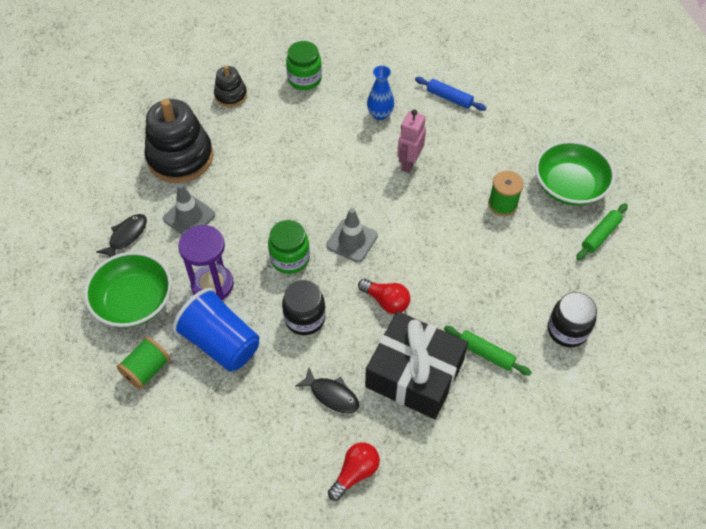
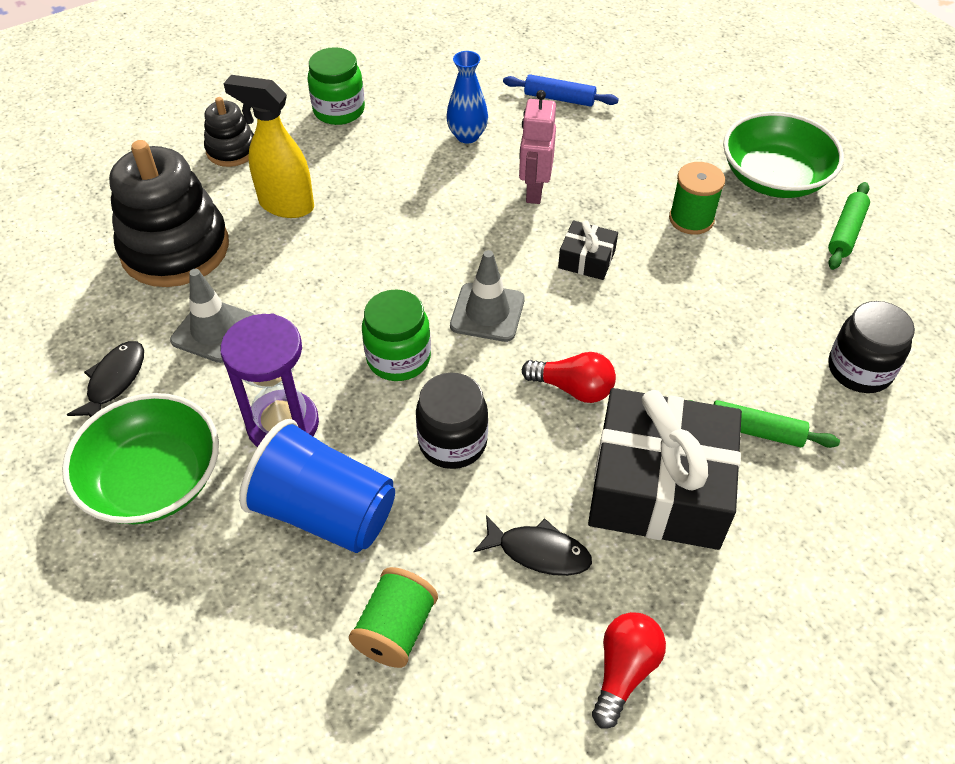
camera: 15 degrees left, 5 degrees down
(147, 370) = (207, 587): green spool -> green spool (396, 629)
(253, 141) = (285, 205): none -> yellow spray bottle
(425, 218) = (586, 259): none -> black gift

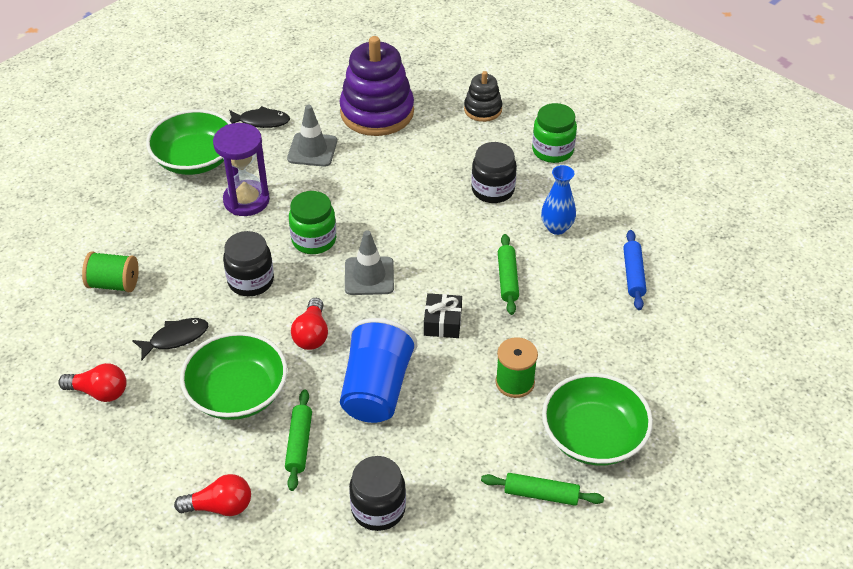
camera: 75 degrees right, 5 degrees down
(175, 248) = (377, 112): black stacking toy -> purple stacking toy
(285, 205) = (437, 150): yellow spray bottle -> none
(325, 512) = (186, 235): blue cup -> blue cup (376, 390)
(382, 172) = (493, 190): none -> black jar
(534, 191) = (507, 279): pink robot -> green rolling pin
(538, 552) = (175, 338): black fish -> black fish turned 120 degrees counterclockwise
(659, 487) = (237, 393): black gift -> green bowl
(849, 533) = (220, 507): none -> red light bulb

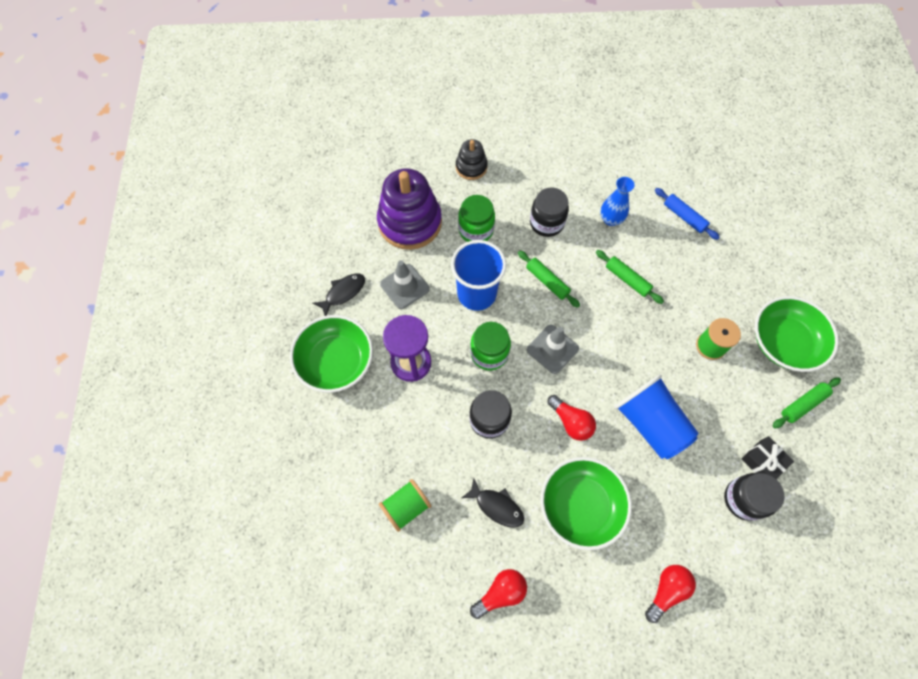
camera: 45 degrees left, 20 degrees up
(175, 338) = (496, 506): black fish -> black fish turned 105 degrees clockwise
(299, 444) = (655, 503): green rolling pin -> green rolling pin (547, 281)
(361, 195) = (476, 294): none -> blue cup
(442, 322) = (629, 342): black gift -> black gift (763, 461)
(552, 150) = (545, 165): green jar -> green jar (476, 230)

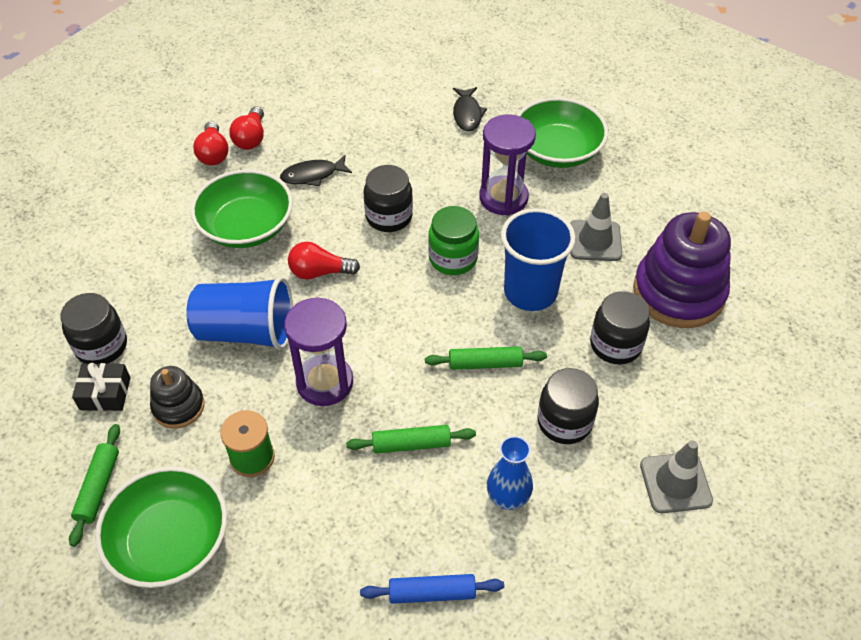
camera: 130 degrees right, 15 degrees down
(343, 293) = (631, 192): black fish -> black fish (467, 114)
(406, 507) = (377, 124): green spool -> none
(471, 167) = (719, 403): black stacking toy -> black stacking toy (178, 406)
(476, 230) = (615, 345): green jar -> black jar
(552, 349) = (404, 311): grey traffic cone -> grey traffic cone (675, 483)
(637, 350) = (325, 382): none -> purple hourglass
(666, 591) = (121, 233): red light bulb -> red light bulb (213, 153)

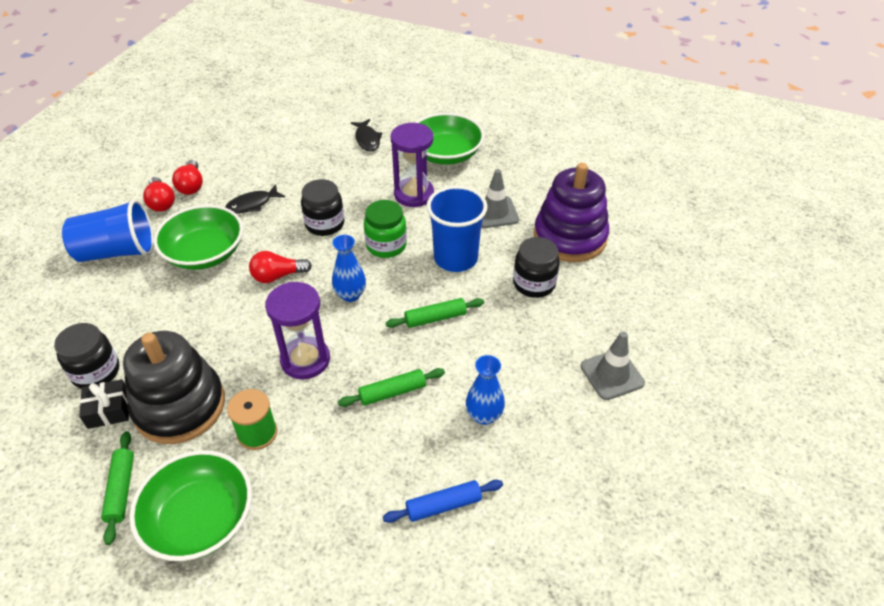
camera: 15 degrees left, 5 degrees down
(178, 406) = (180, 406): black stacking toy -> black stacking toy, size x1.93
(246, 331) = (226, 334): blue cup -> blue cup (117, 252)
(395, 313) = (350, 295): none -> blue vase
(564, 422) = (512, 348): black jar -> none

